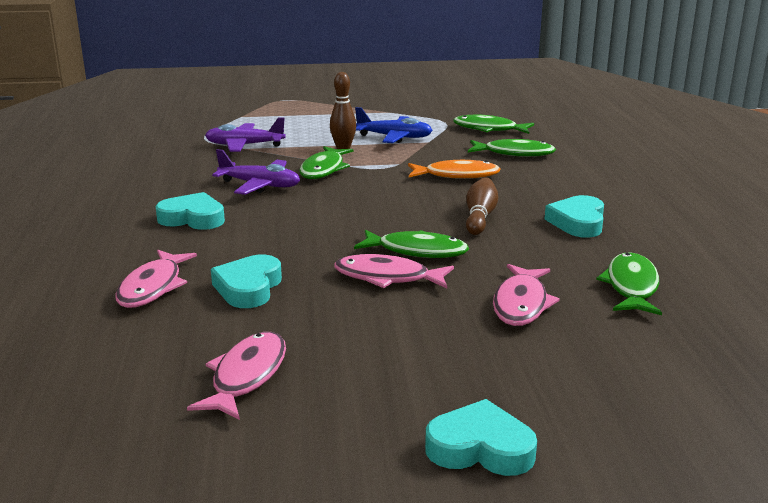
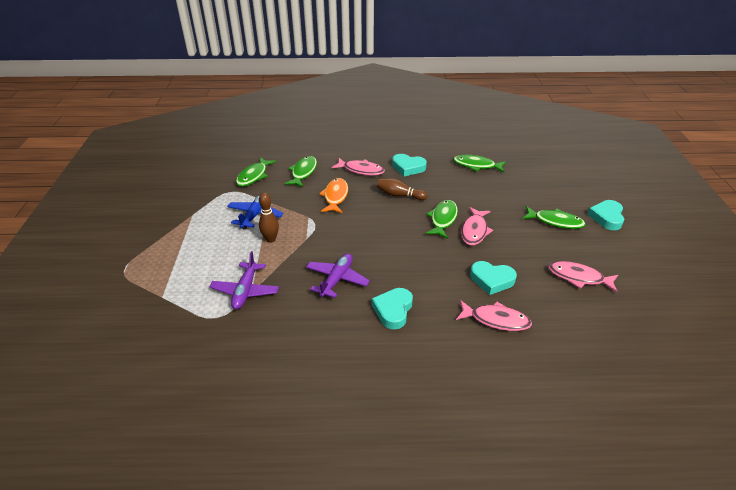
camera: 85 degrees left, 15 degrees up
(324, 169) = (312, 249): green fish -> green fish (555, 221)
(521, 304) = (496, 195): pink fish -> pink fish (361, 170)

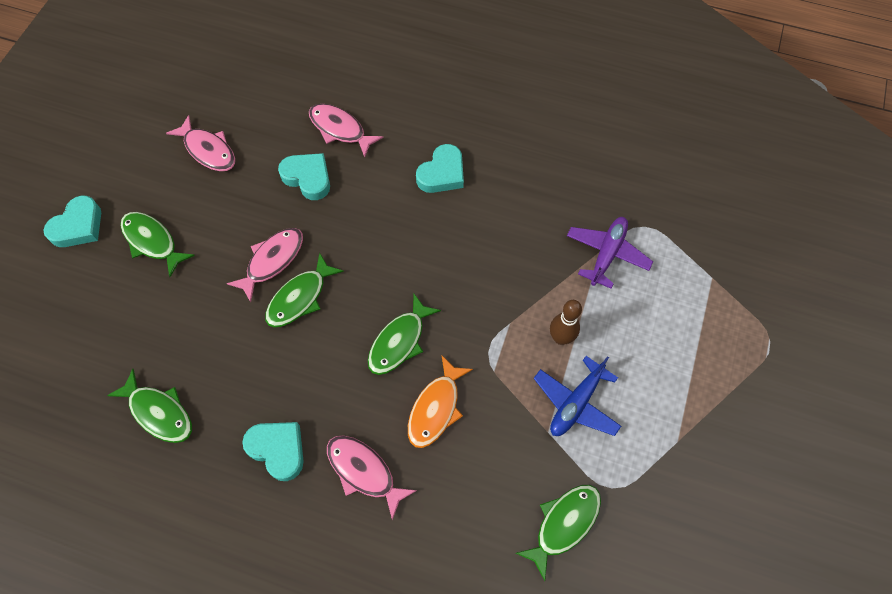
camera: 160 degrees left, 25 degrees up
(303, 172) = (470, 503): green fish -> green fish (399, 341)
(337, 279) = (490, 236): purple plane -> none
(399, 195) = (333, 375): brown bowling pin -> none

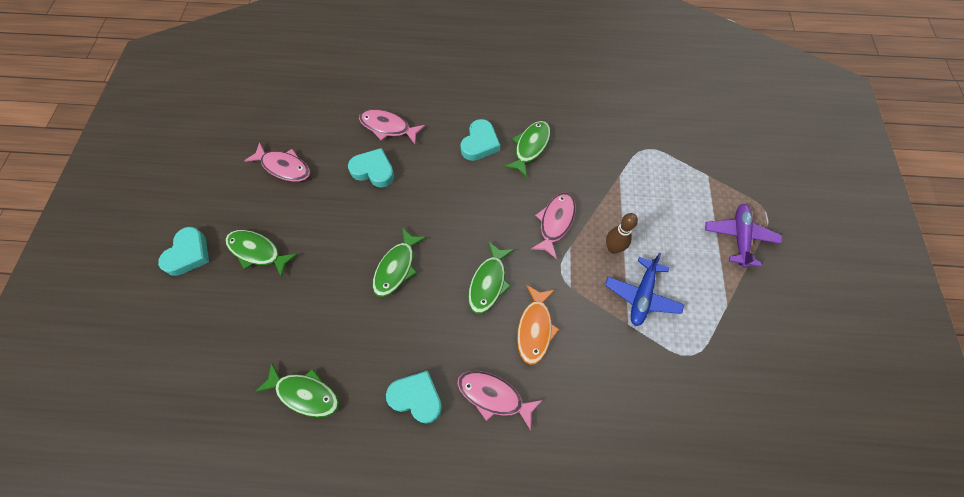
camera: 15 degrees left, 0 degrees up
(272, 261) = (364, 243): pink fish -> pink fish (555, 222)
(564, 524) = (665, 394): green fish -> green fish (530, 147)
(607, 254) = (625, 176): purple plane -> purple plane (739, 237)

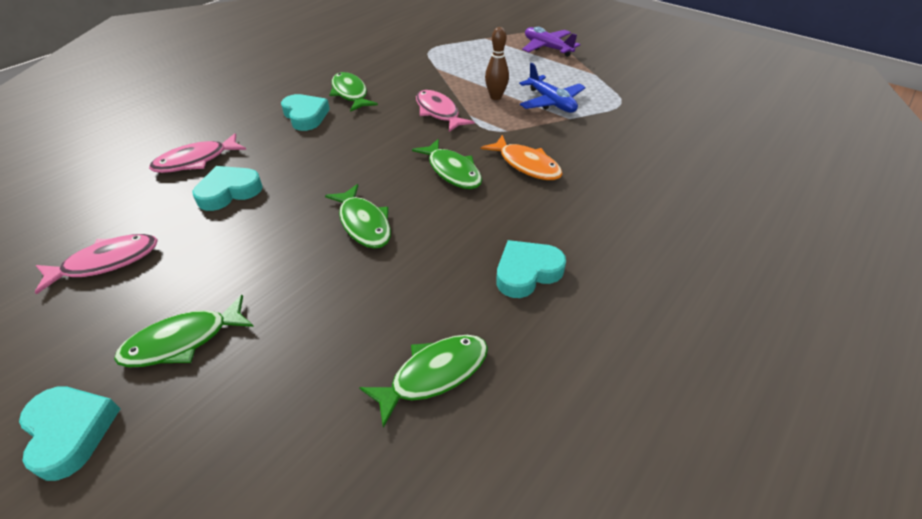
camera: 55 degrees left, 20 degrees down
(494, 396) = (571, 217): pink fish -> none

